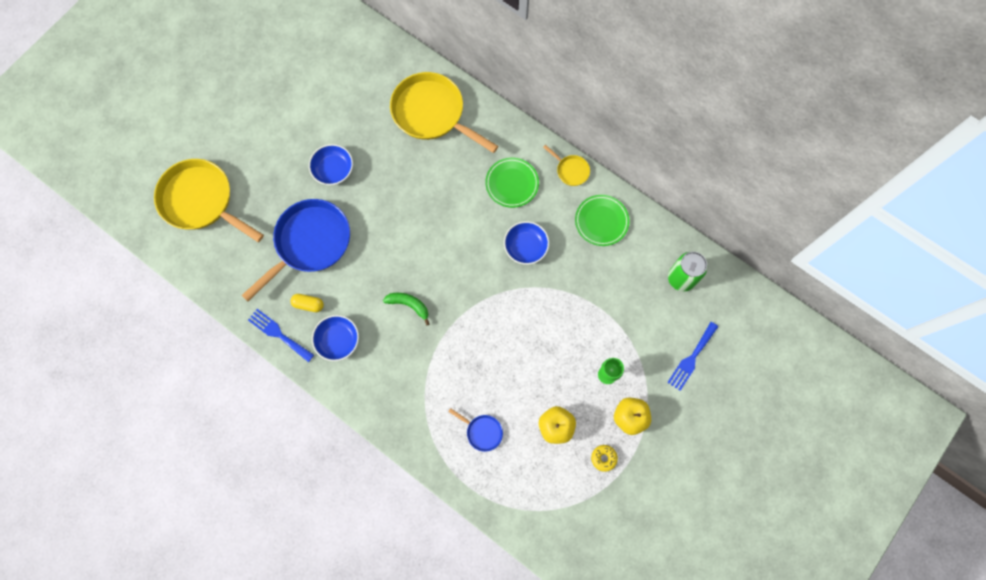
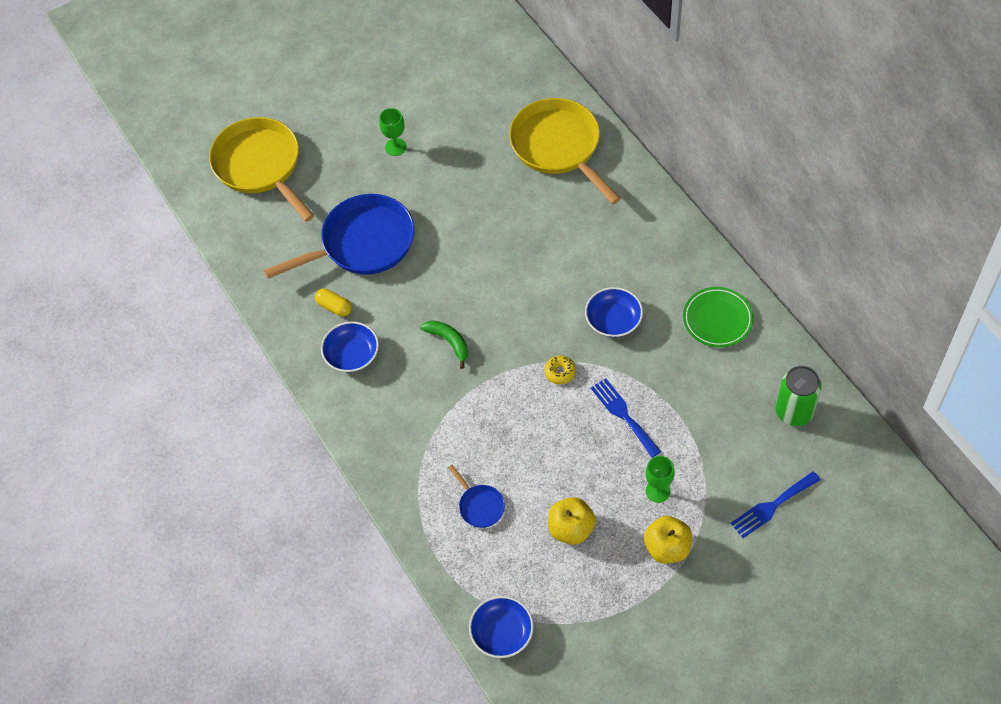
camera: 25 degrees right, 15 degrees down
(278, 334) = (288, 327): blue fork -> blue fork (623, 415)
(304, 151) = (395, 147): none -> green goblet
(333, 169) = (420, 175): blue bowl -> blue bowl (502, 633)
(512, 184) = (623, 247): green plate -> none
(571, 170) = (701, 253): yellow pan -> none
(603, 458) = (616, 583): yellow donut -> yellow donut (560, 372)

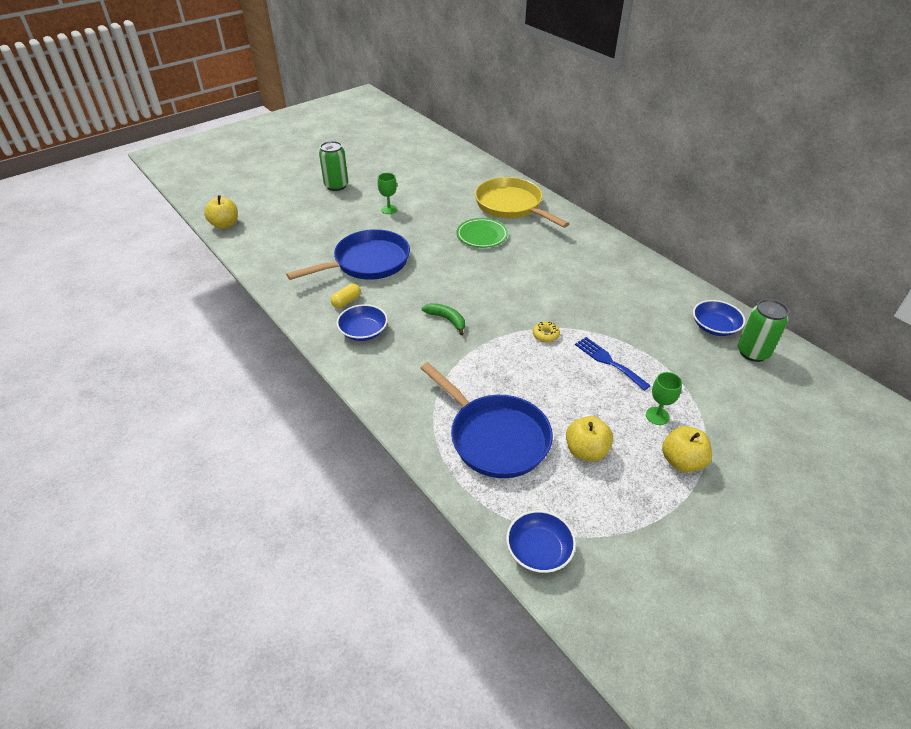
camera: 10 degrees left, 15 degrees down
(186, 166) = (225, 225): none -> yellow apple
(260, 166) = (284, 223): yellow pan -> none
(328, 96) = (336, 186): none -> green can
(334, 307) = (346, 301): yellow capsule -> yellow capsule turned 75 degrees counterclockwise
(479, 505) = (494, 437): blue pan -> blue pan, size x2.25
(613, 320) = (581, 300): blue bowl -> blue bowl (714, 327)
(717, 319) = (665, 296): green plate -> green plate (482, 235)
(772, 506) = (765, 422): blue fork -> none

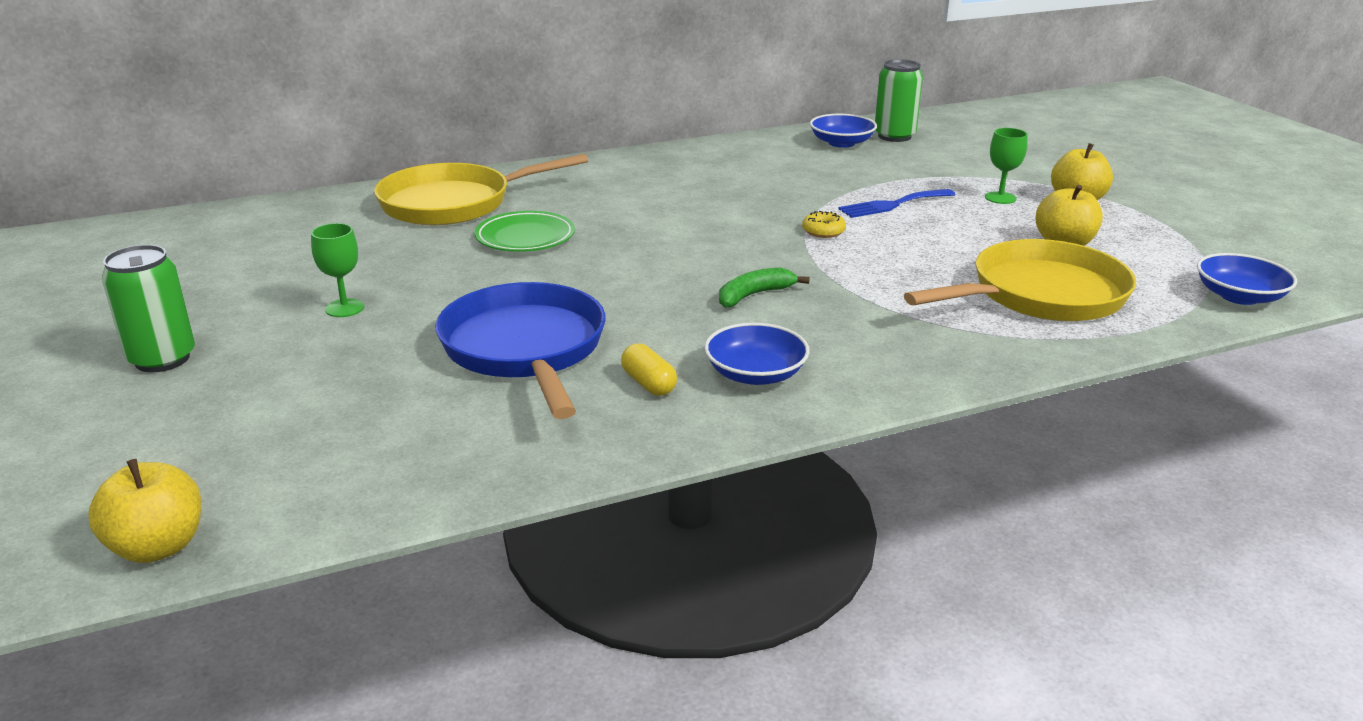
camera: 75 degrees left, 15 degrees down
(494, 437) = (1040, 295): blue pan -> yellow pan

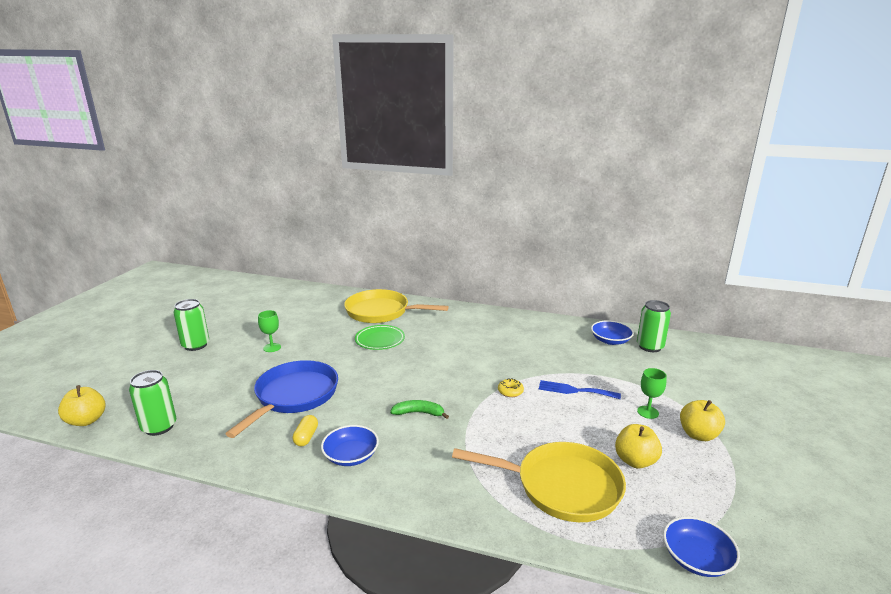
camera: 40 degrees right, 5 degrees down
(353, 484) = (159, 427): none -> green can

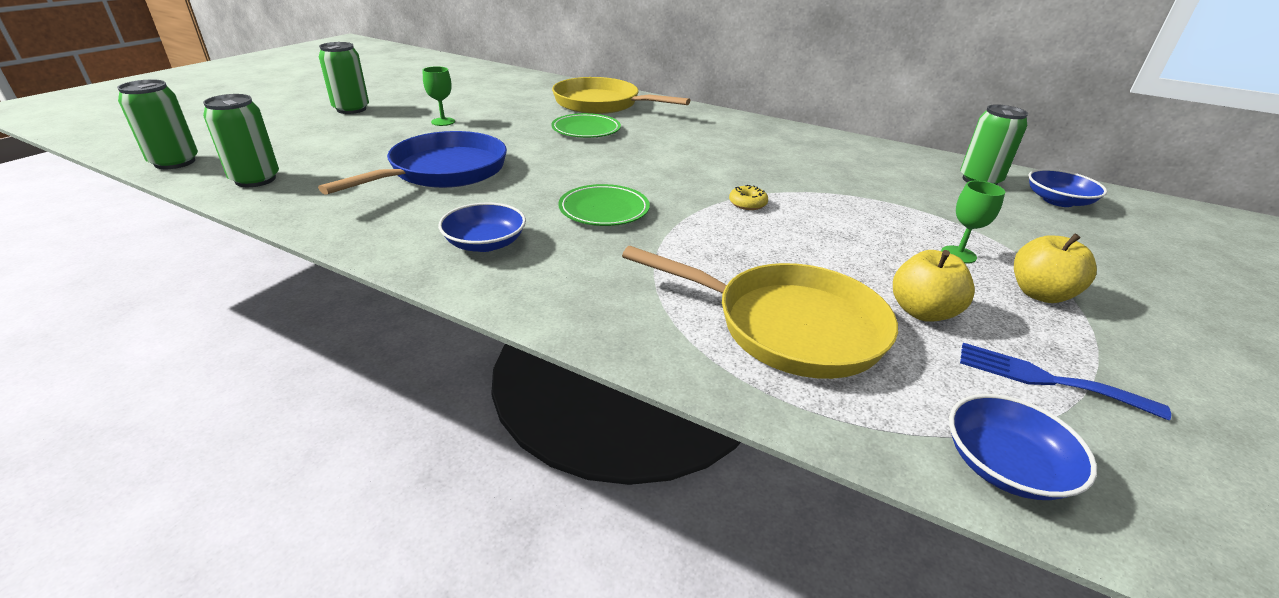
camera: 10 degrees right, 10 degrees up
(86, 420) = (175, 162): yellow apple -> green can
(306, 437) = (435, 215): yellow capsule -> none
(419, 413) = (604, 210): green banana -> green plate
(574, 390) = (846, 214): blue fork -> blue fork (1046, 379)
(610, 340) = (919, 167): blue bowl -> blue bowl (1058, 201)

